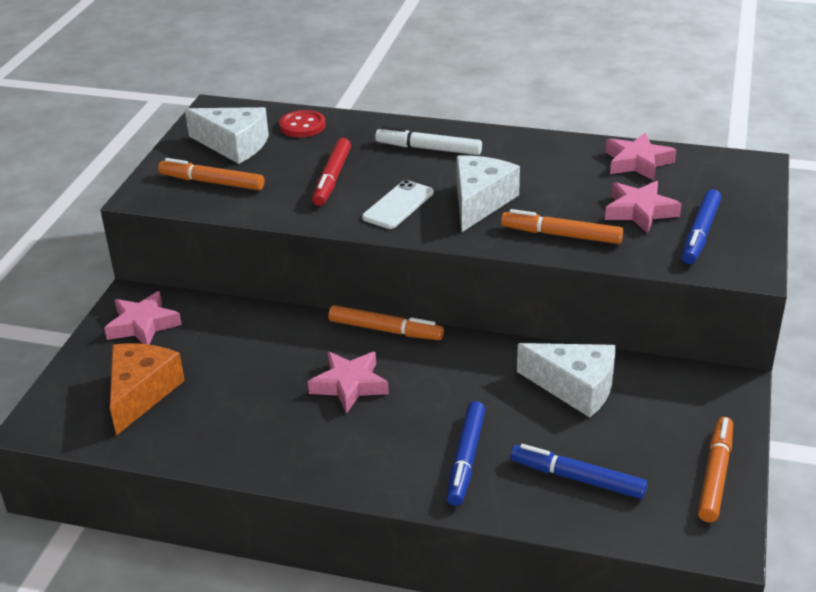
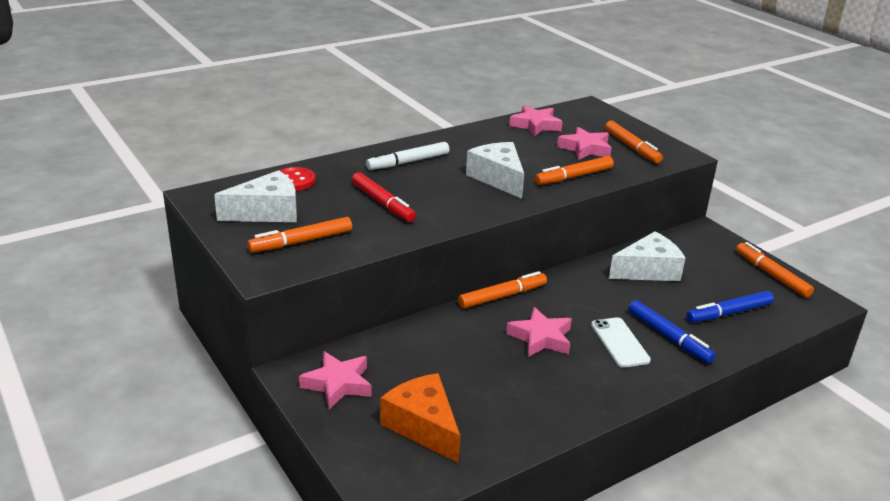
camera: 50 degrees left, 5 degrees down
(398, 205) = (456, 200): white phone -> white phone (619, 342)
(700, 233) = (631, 147): blue marker -> orange marker

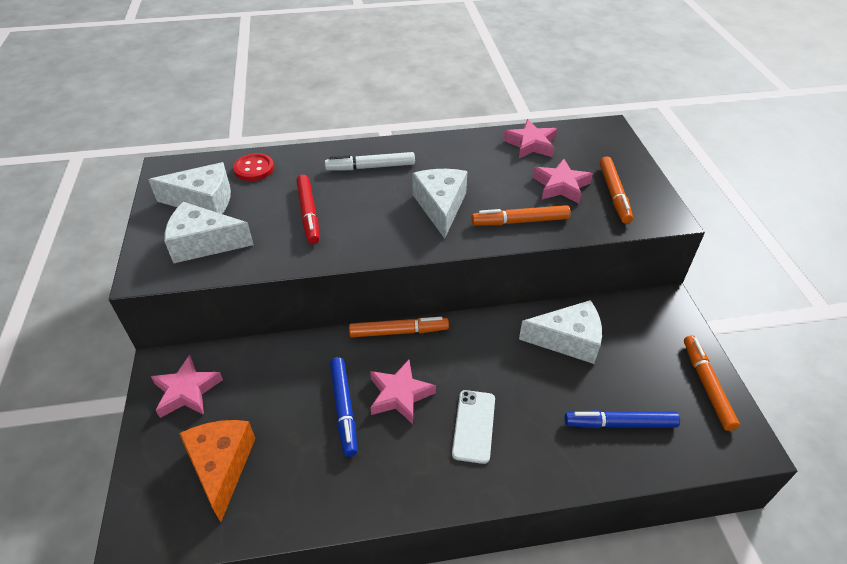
camera: 25 degrees right, 15 degrees up
(301, 242) = (204, 243): orange marker -> white cheese
(668, 337) = (530, 436): blue marker -> blue marker (344, 409)

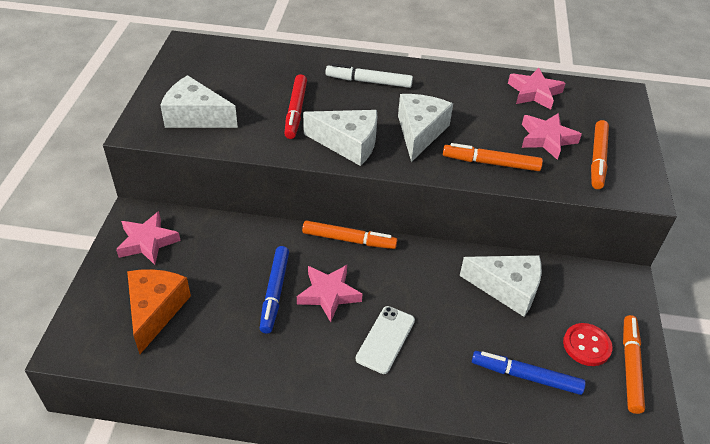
camera: 15 degrees right, 0 degrees up
(204, 201) = (208, 79): white cheese -> white cheese (348, 144)
(254, 169) = (262, 60): red button -> red button (586, 345)

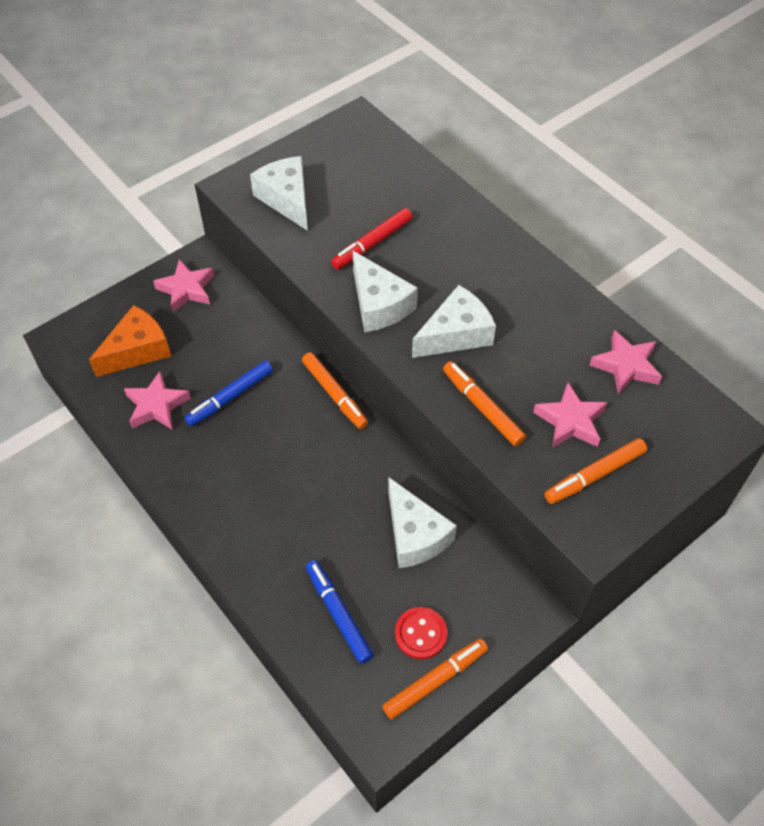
camera: 45 degrees right, 10 degrees up
(329, 294) = (267, 429): pink star -> pink star (157, 406)
(368, 81) = (473, 252): white marker -> none
(385, 339) = (267, 498): white phone -> none

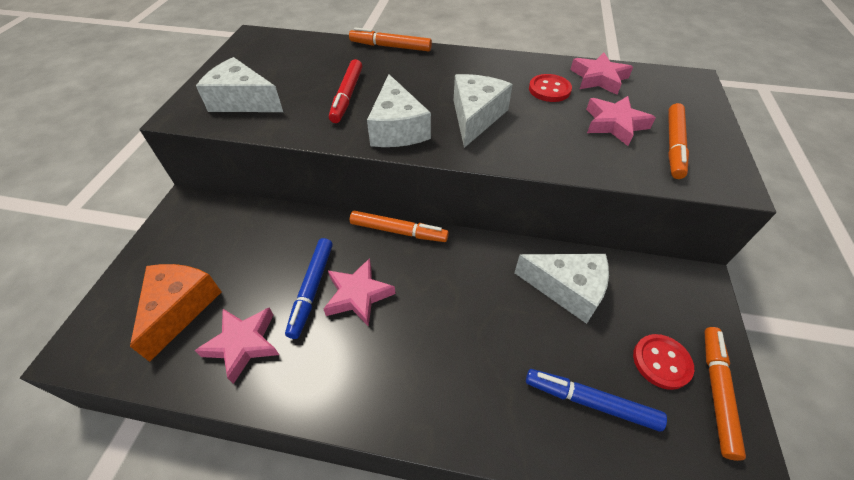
camera: 40 degrees left, 5 degrees down
(186, 289) = (191, 231): pink star -> pink star (358, 295)
(379, 304) = (397, 128): white cheese -> white cheese turned 60 degrees clockwise
(482, 407) = (553, 149): orange marker -> orange marker (390, 46)
(559, 348) = (549, 90): none -> red button

